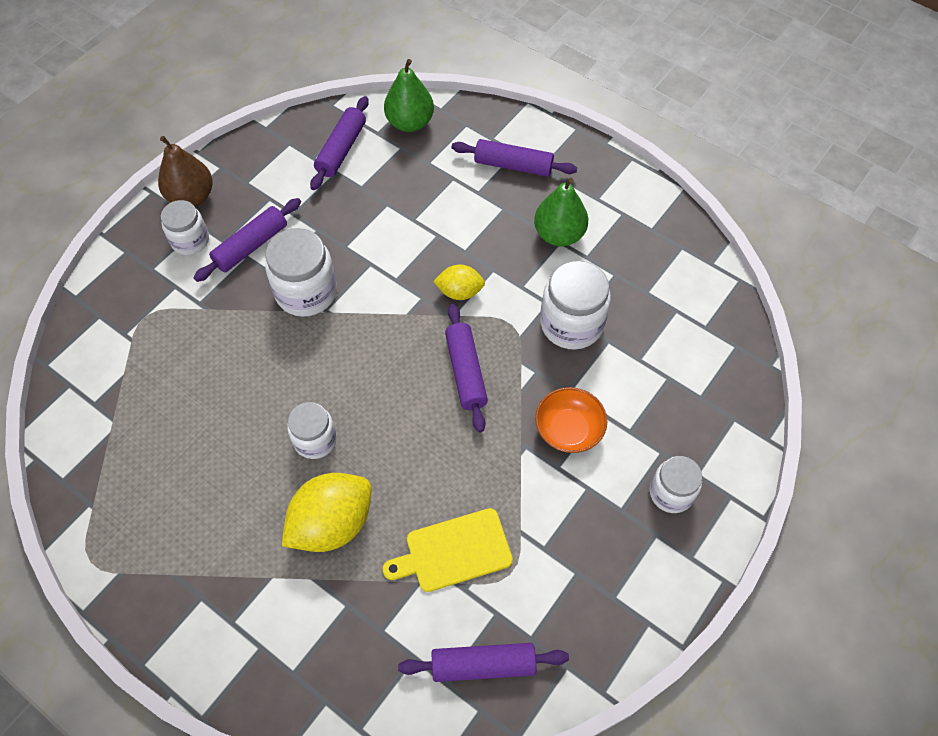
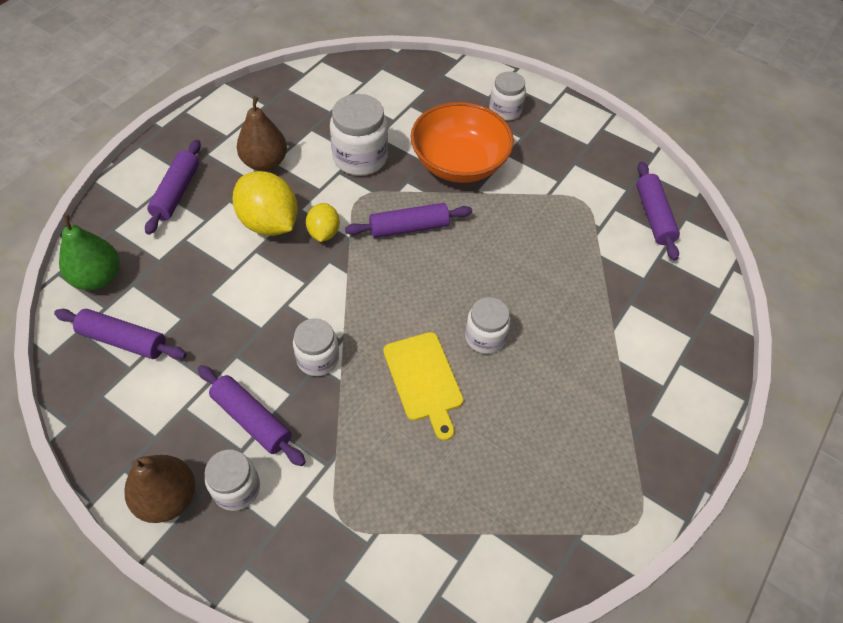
camera: 95 degrees left, 5 degrees down
(306, 292) = (318, 359): white jar -> white jar, size x0.64
(332, 524) = (563, 318): yellow lemon -> yellow lemon (269, 223)
(453, 551) = (572, 234): yellow cutting board -> yellow cutting board (424, 380)
(559, 234) = (265, 162): green pear -> brown pear
(568, 429) = (459, 163): orange bowl -> orange bowl, size x1.75

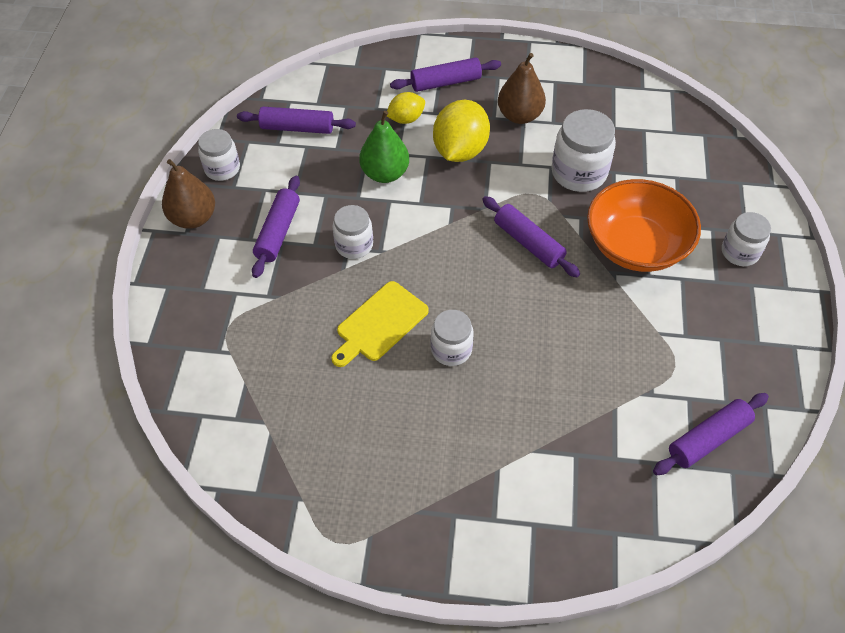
camera: 65 degrees right, 0 degrees up
(98, 277) = (338, 85): green pear -> green pear (385, 173)
(123, 340) = (297, 128): purple rolling pin -> purple rolling pin turned 75 degrees counterclockwise
(237, 488) = (220, 252): white jar -> white jar (222, 169)
(324, 232) = (477, 189): yellow lemon -> yellow lemon (406, 119)

